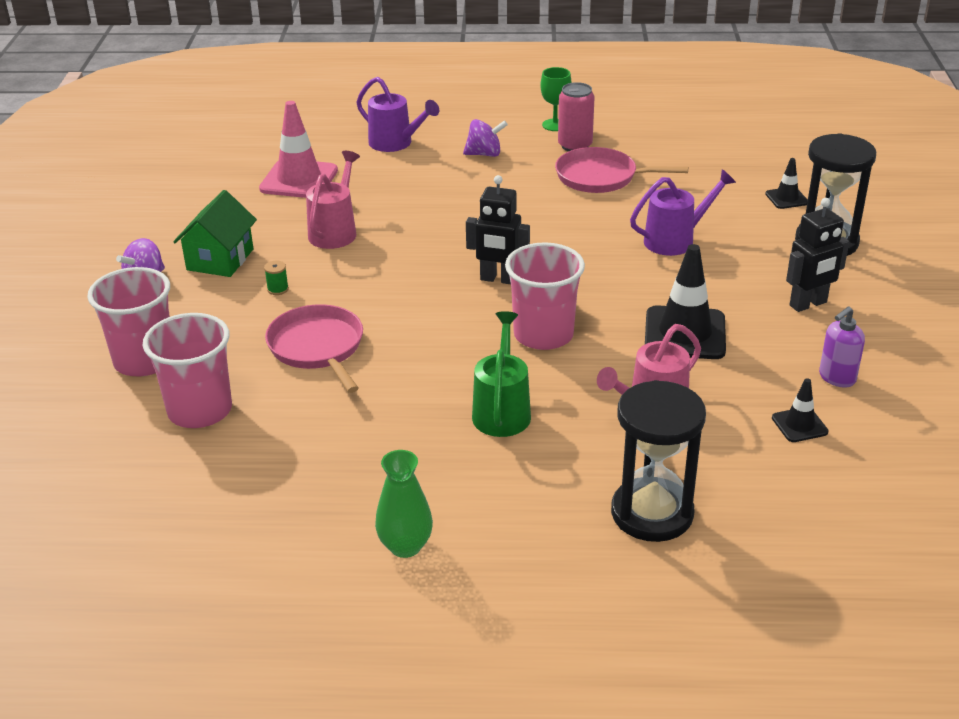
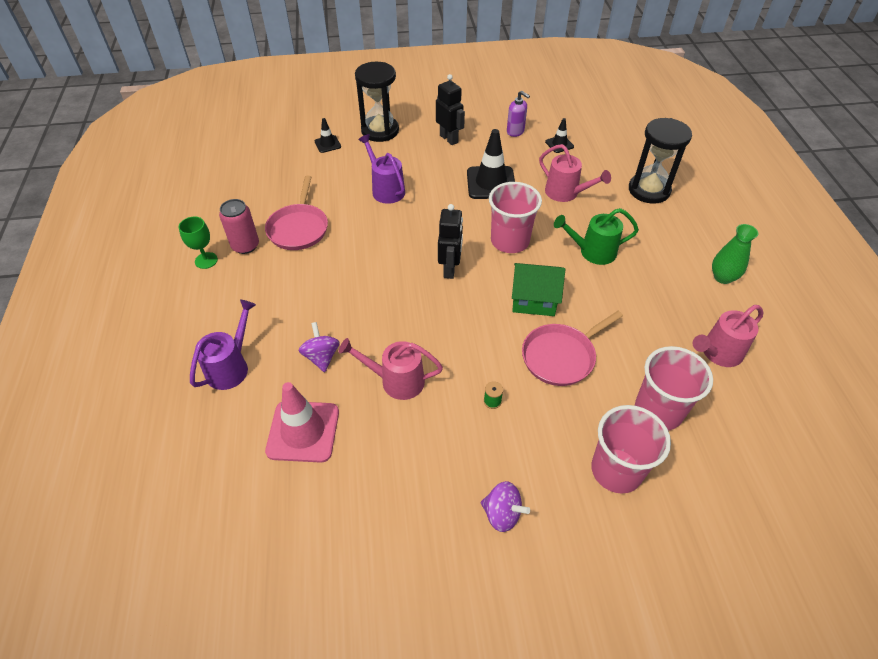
camera: 100 degrees left, 15 degrees up
(220, 259) = (455, 459): green house -> green house (534, 300)
(259, 492) = (717, 353): none -> pink watering can
(484, 154) = (257, 299): purple spinning top -> purple spinning top (321, 357)

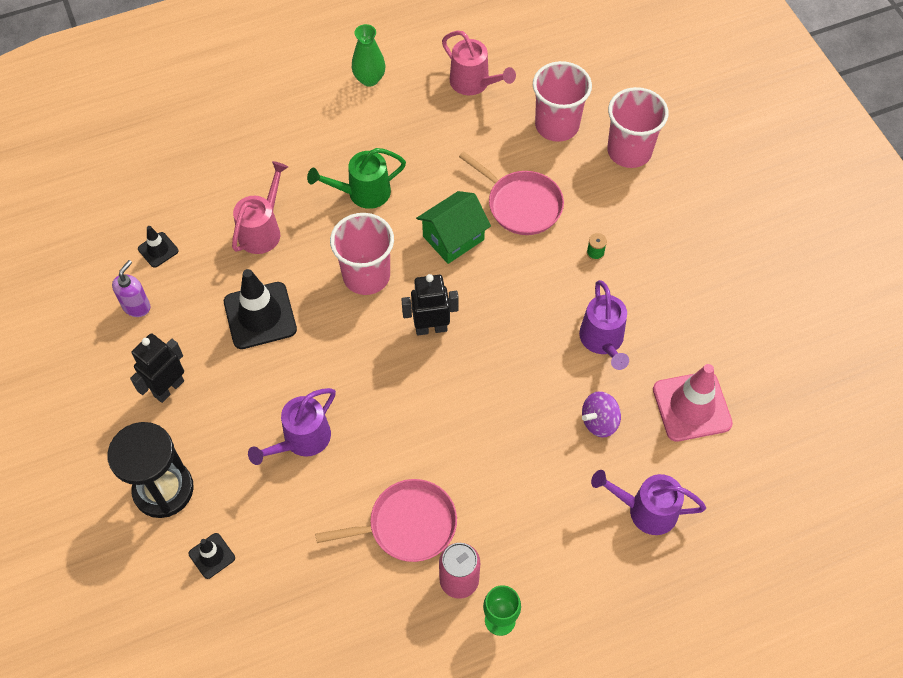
camera: 105 degrees left, 10 degrees up
(395, 381) = (603, 341): pink watering can -> purple watering can
(502, 514) = (703, 226): purple spinning top -> none
(534, 300) = (453, 238): green house -> green house turned 60 degrees clockwise
(592, 252) = (362, 193): green watering can -> green watering can turned 90 degrees clockwise
(649, 190) = (237, 147): black hourglass -> none

